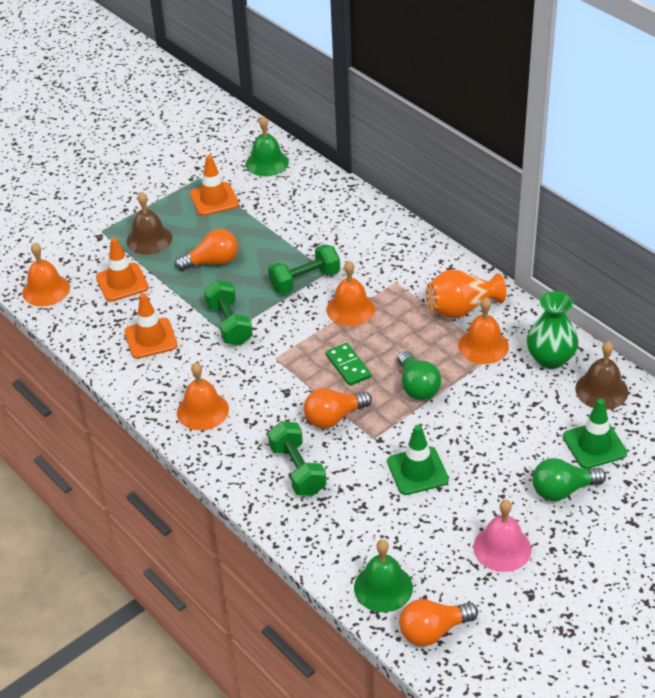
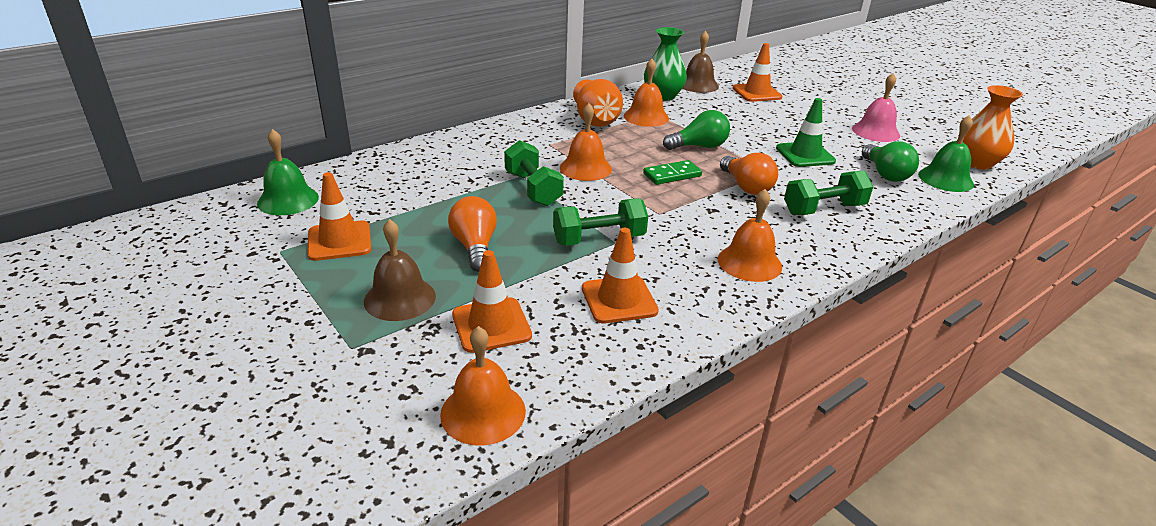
camera: 90 degrees left, 10 degrees down
(433, 631) = (976, 163): orange light bulb -> orange vase
(563, 490) = (806, 107): green light bulb -> green light bulb (885, 174)
(594, 445) = (757, 93): green traffic cone -> orange traffic cone

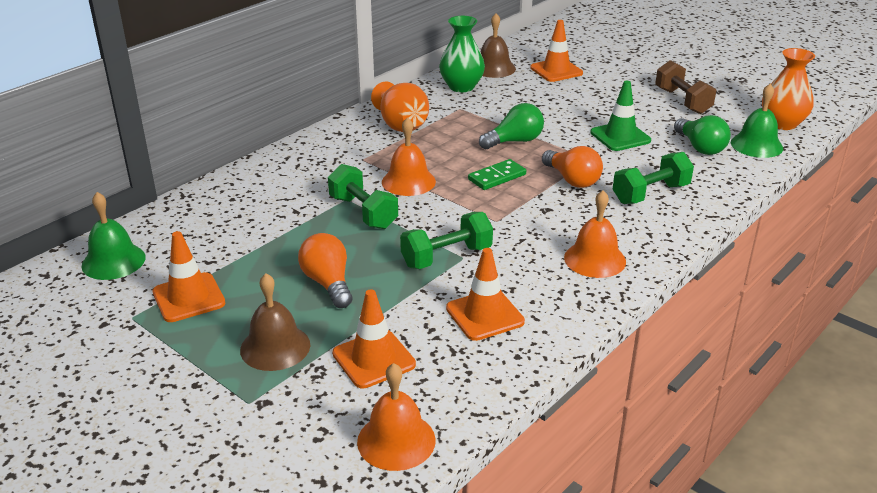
camera: 10 degrees left, 0 degrees up
(646, 117) = (451, 114): orange bell -> none
(875, 132) = (682, 101): pink bell -> brown dumbbell

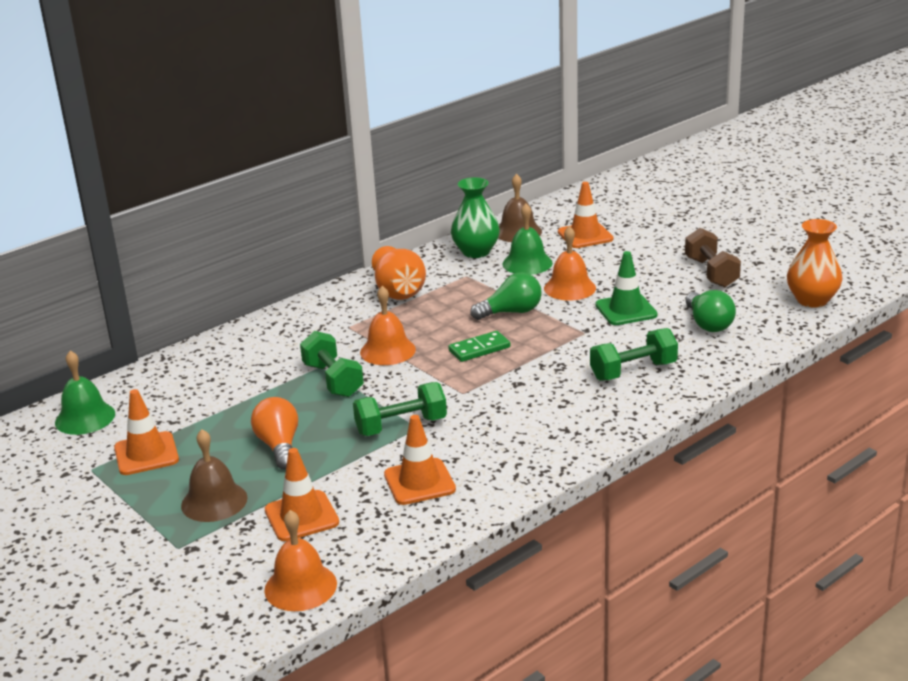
camera: 10 degrees right, 5 degrees down
(572, 180) = (556, 354): orange light bulb -> none
(595, 259) = (548, 434): orange bell -> orange bell (569, 288)
(756, 145) = (772, 323): green bell -> green bell (527, 263)

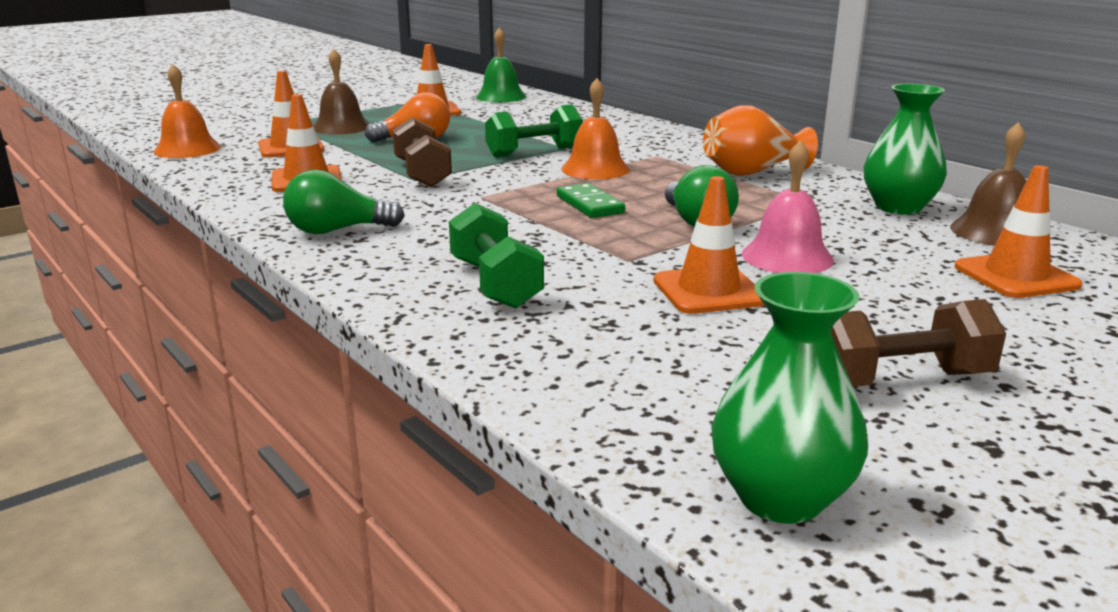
camera: 90 degrees right, 5 degrees down
(401, 426) = (422, 174): green dumbbell -> brown dumbbell
(527, 263) = (871, 234): green bell -> none
(569, 288) = (787, 257): orange bell -> pink bell
(626, 310) = (708, 291): green traffic cone -> orange traffic cone
(708, 324) = (653, 355): green light bulb -> green light bulb (337, 231)
(812, 300) = (780, 497): orange vase -> green vase

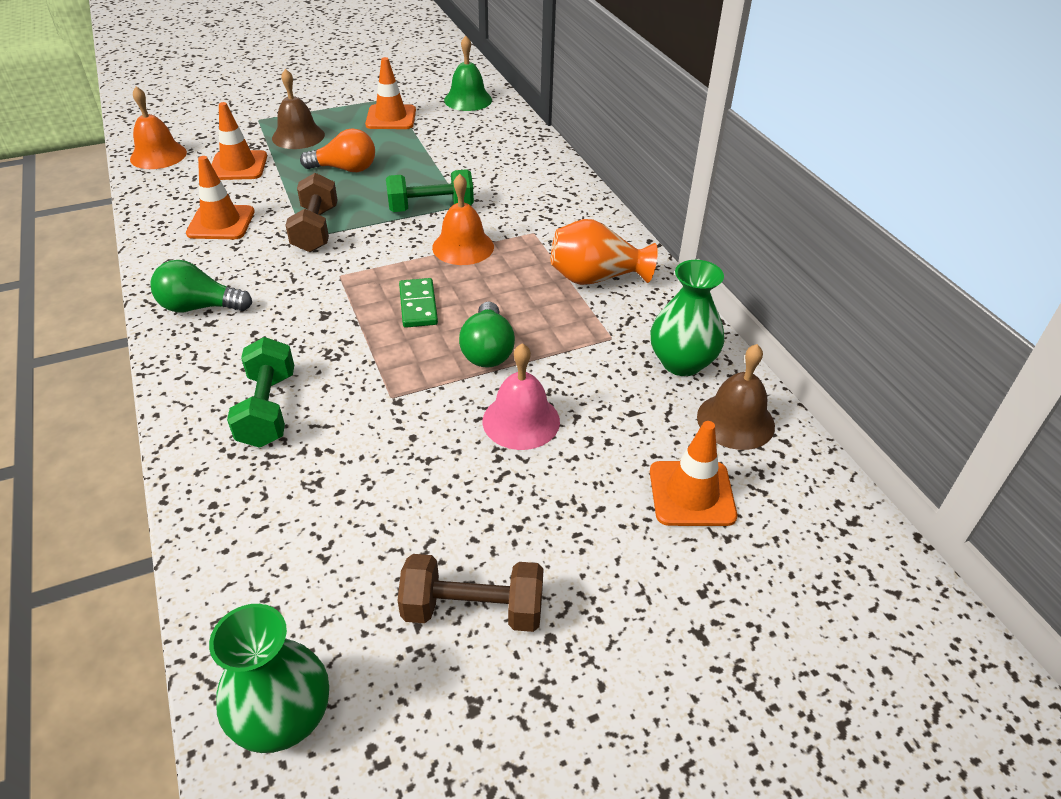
camera: 15 degrees right, 20 degrees up
(708, 291) = (420, 456): orange traffic cone -> none

